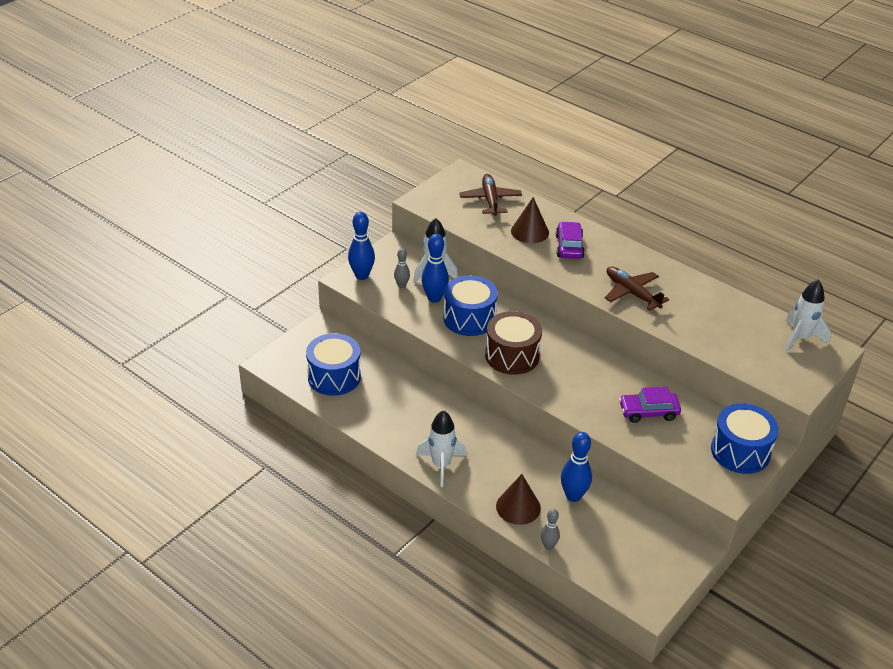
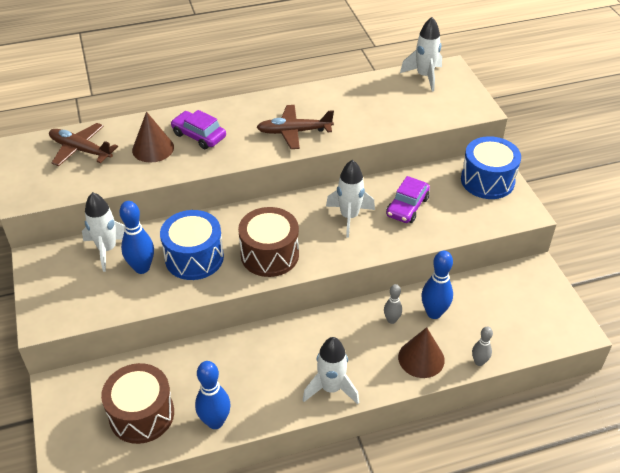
camera: 55 degrees left, 5 degrees up
(334, 377) = (142, 414): blue drum -> brown drum
(362, 275) = (51, 307): blue bowling pin -> blue bowling pin (215, 422)
(401, 285) = (99, 283): grey bowling pin -> grey bowling pin (391, 320)
(598, 382) = (349, 217): none -> white rocket

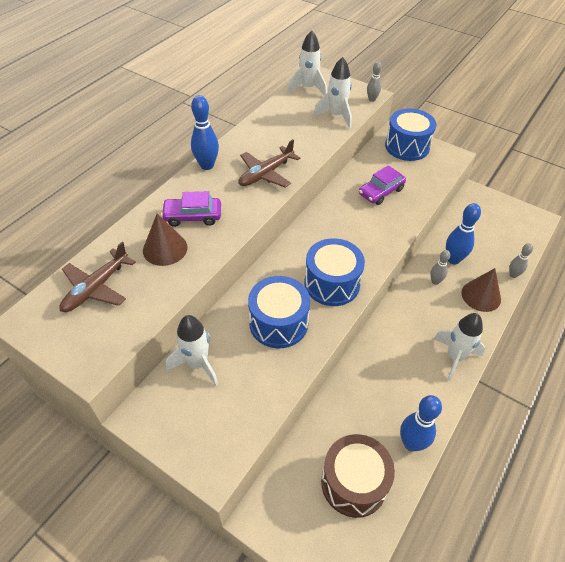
camera: 40 degrees left, 5 degrees up
(81, 150) = (96, 287): brown plane -> brown plane turned 45 degrees counterclockwise
(142, 268) = (246, 360): blue bowling pin -> blue bowling pin (207, 165)
(269, 254) = (332, 283): brown drum -> blue drum
(349, 217) = (353, 221): white rocket -> white rocket (336, 116)
(407, 207) = (381, 192): purple car -> purple car turned 60 degrees clockwise
(475, 114) = (372, 99): none -> grey bowling pin

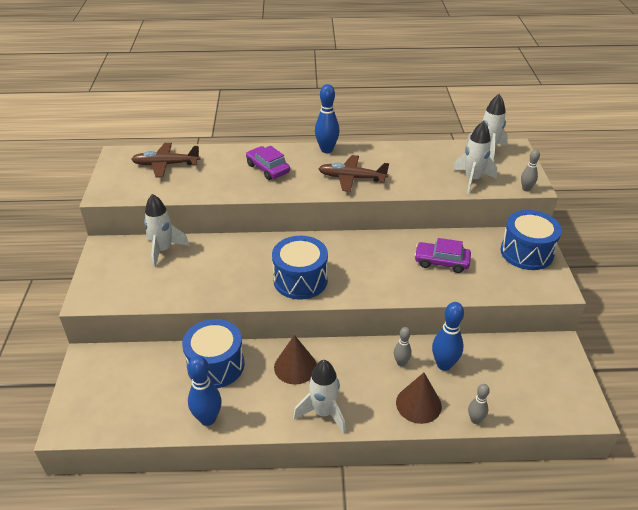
camera: 55 degrees right, 10 degrees down
(165, 249) = (225, 173): brown cone -> brown cone (295, 367)
(278, 323) = (233, 270): blue drum -> blue drum (216, 365)
(354, 483) = (147, 397): brown drum -> none

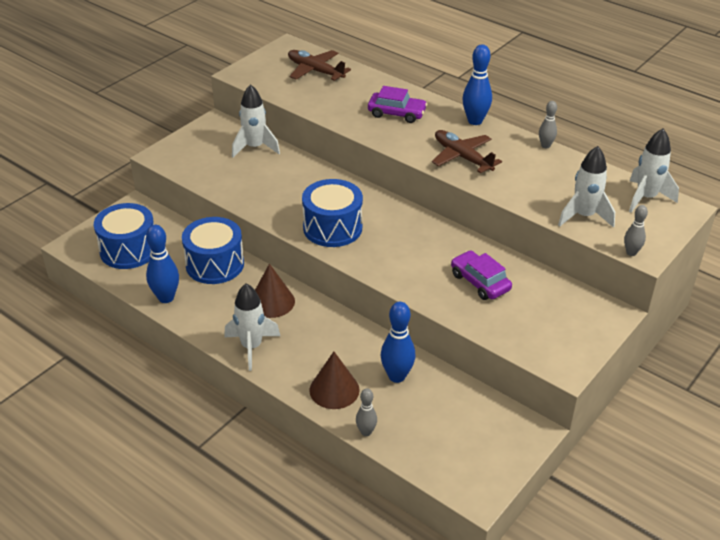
camera: 40 degrees right, 0 degrees up
(268, 169) = (396, 113): purple car -> purple car turned 105 degrees clockwise
(401, 363) = (361, 351): grey bowling pin -> grey bowling pin (545, 146)
(526, 252) = (581, 321): blue drum -> blue drum (128, 250)

